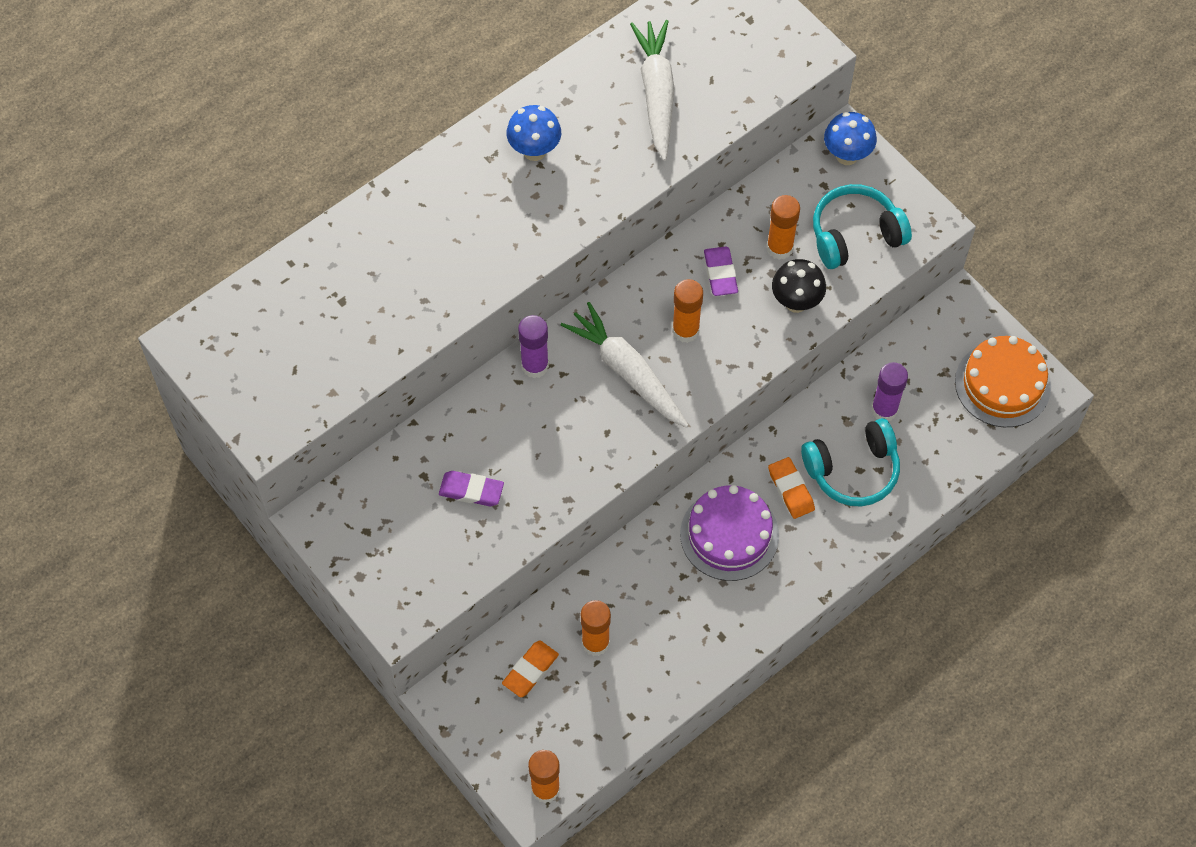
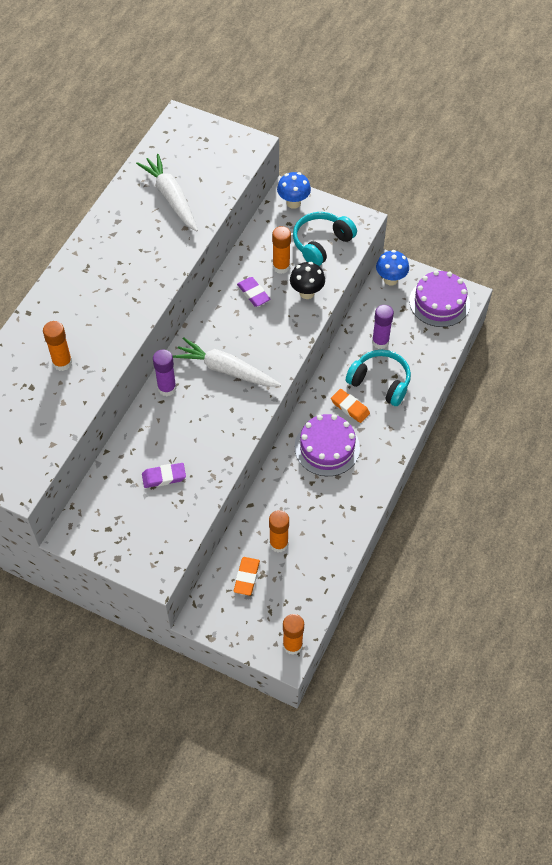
camera: 25 degrees left, 5 degrees down
(534, 150) = (112, 255): blue mushroom -> blue mushroom (390, 279)
(685, 330) = (249, 333): orange glue stick -> orange glue stick (62, 363)
(853, 470) = (380, 382): turquoise headphones -> turquoise headphones turned 105 degrees counterclockwise
(1002, 384) = (439, 302): orange cake -> purple cake

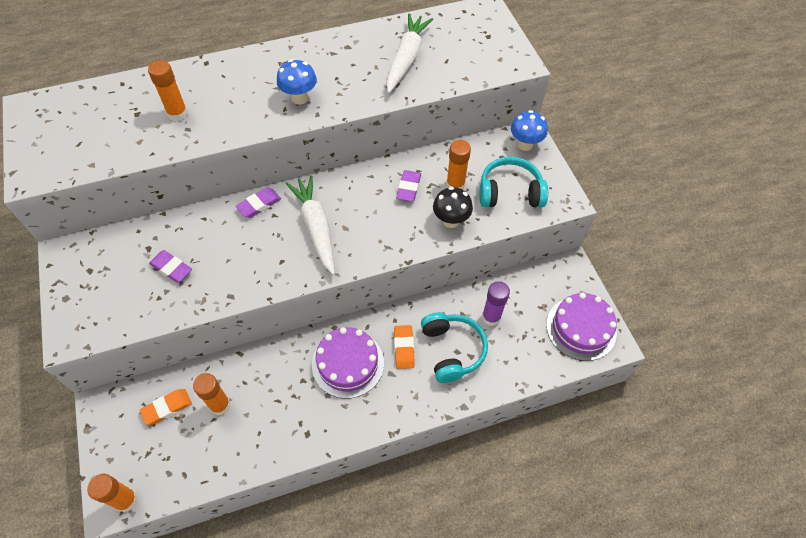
camera: 45 degrees right, 0 degrees up
(167, 388) = (259, 204): purple glue stick -> purple eraser
(390, 279) = (559, 275): blue mushroom -> blue mushroom (299, 98)

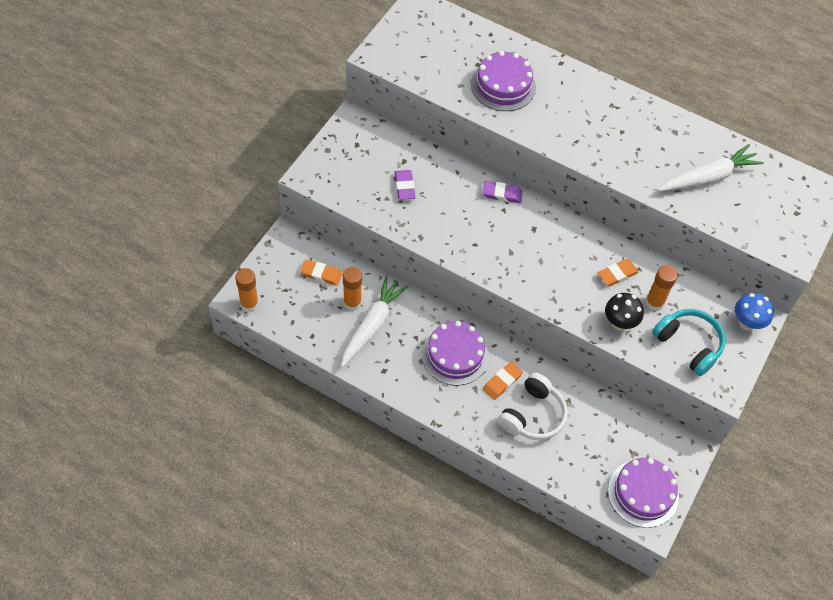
camera: 45 degrees right, 0 degrees up
(177, 113) = (503, 86): orange glue stick -> purple cake
(299, 98) = (595, 142): blue mushroom -> none
(316, 227) = (521, 243): white carrot -> white carrot (372, 325)
(408, 188) = (617, 274): purple eraser -> orange eraser
(452, 350) = (533, 415): turquoise headphones -> white headphones
(491, 317) = (586, 422): purple glue stick -> none

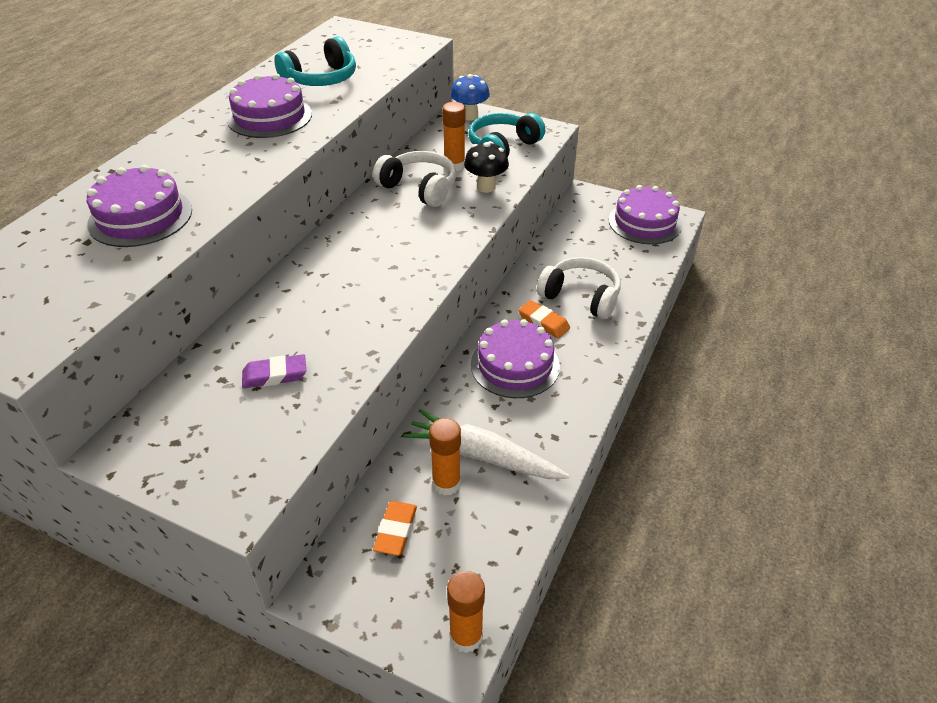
camera: 90 degrees left, 15 degrees down
(502, 194) = (296, 276): purple eraser -> none
(617, 274) = (419, 188): orange eraser -> white headphones
(640, 145) = (269, 117): none -> purple cake
(708, 177) = (321, 79): white carrot -> turquoise headphones

